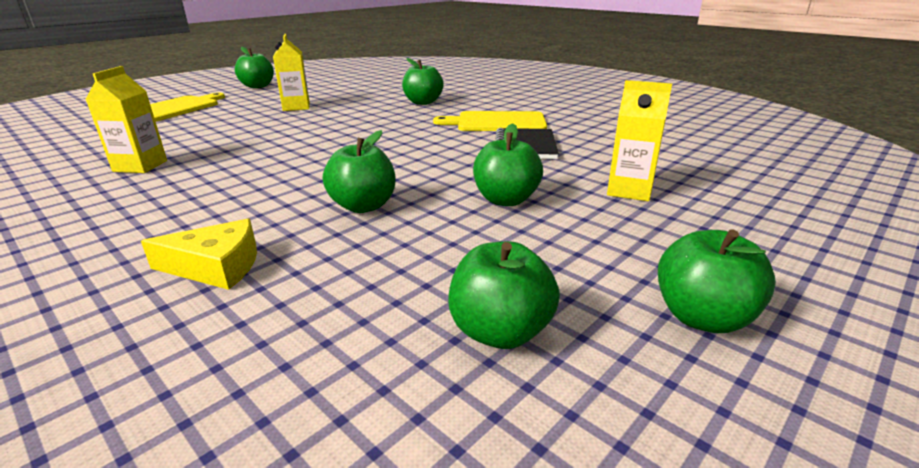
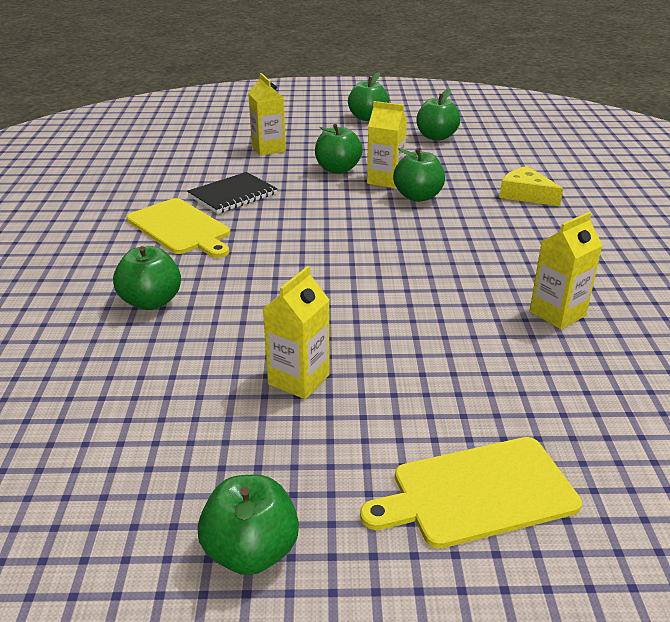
camera: 135 degrees left, 5 degrees up
(431, 209) = (385, 180): none -> yellow carton

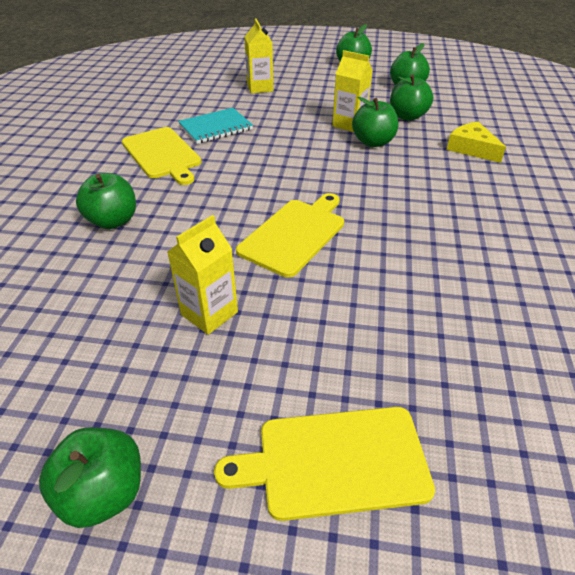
camera: 10 degrees right, 10 degrees up
(233, 195) = (216, 128): black notebook -> turquoise notebook
(337, 169) = (311, 111): green apple -> green apple (407, 116)
(363, 295) = (294, 234): none -> yellow cutting board
(557, 313) = (468, 273): yellow carton -> none

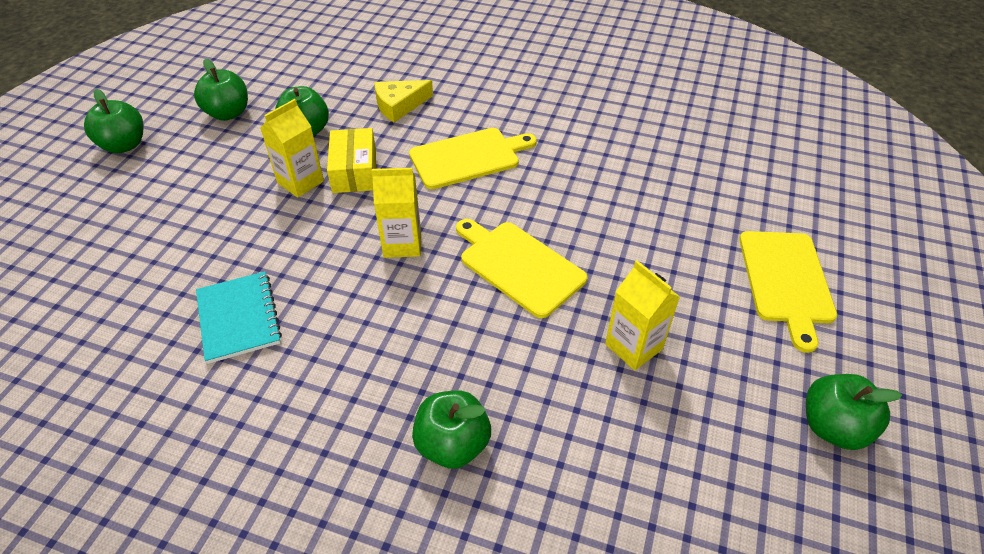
camera: 80 degrees left, 5 degrees up
(162, 154) = (292, 387): yellow cutting board -> yellow cutting board (468, 157)
(260, 88) = (131, 254): yellow carton -> yellow carton (402, 244)
(373, 142) = (354, 171): green apple -> yellow box

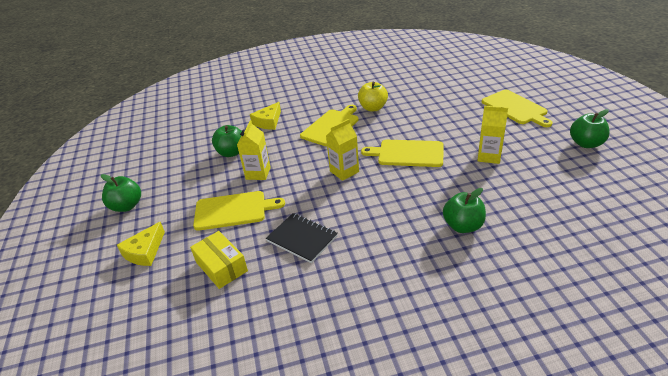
camera: 30 degrees left, 10 degrees down
(74, 222) = (144, 251): none -> yellow cheese
(215, 222) = (233, 210): none -> yellow cutting board
(228, 113) = (174, 165): green apple -> none
(239, 318) = (302, 239): turquoise notebook -> black notebook
(354, 171) = (281, 156): yellow box -> yellow box (221, 266)
(559, 156) = (373, 108): none -> yellow apple

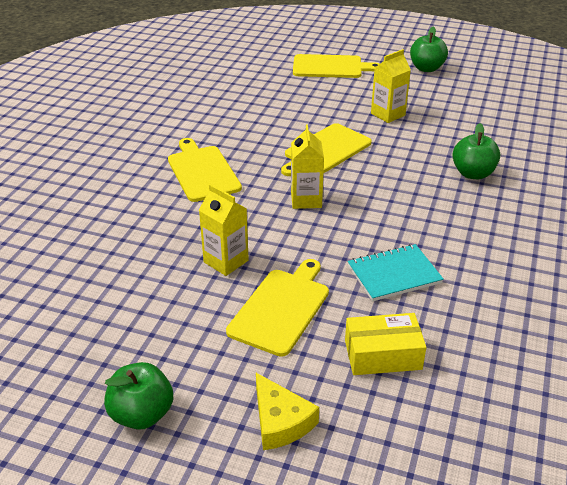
camera: 60 degrees left, 0 degrees up
(231, 152) = (145, 267): green apple -> none
(268, 122) = (115, 211): yellow cheese -> none
(302, 239) = (394, 274): black notebook -> turquoise notebook
(373, 108) = (207, 131): yellow apple -> none

